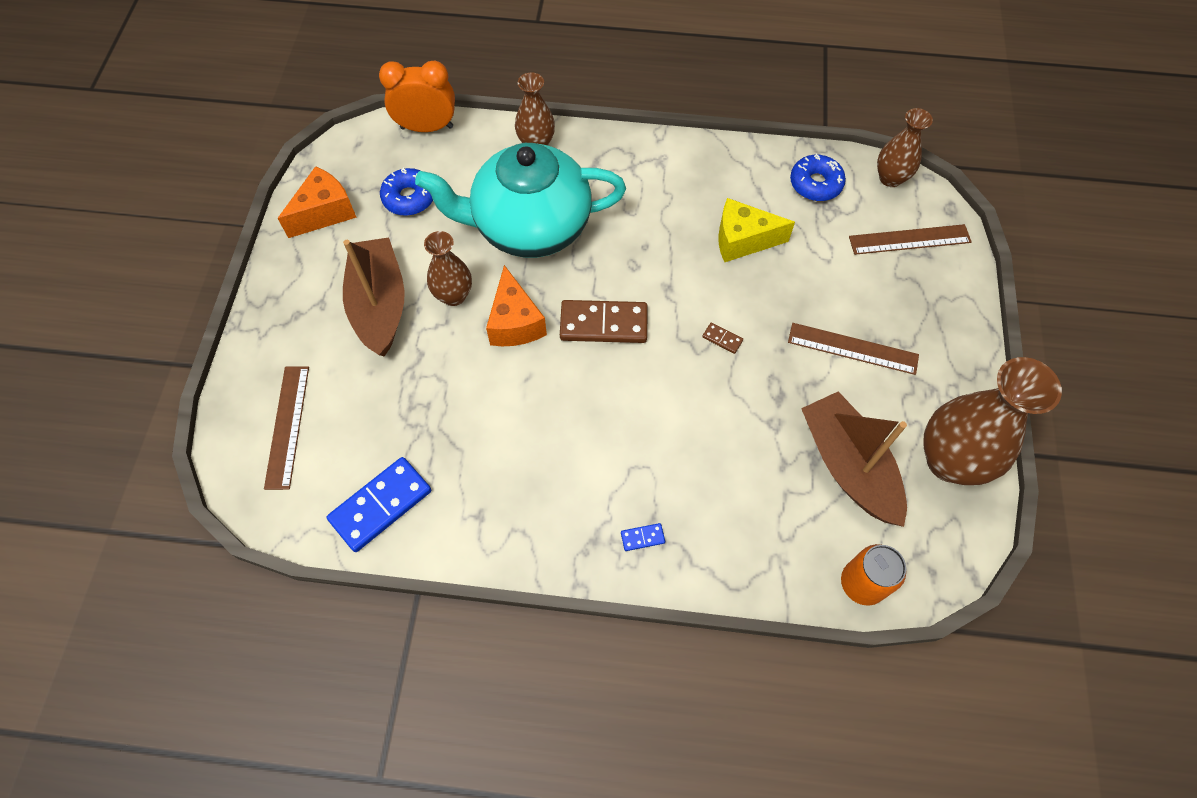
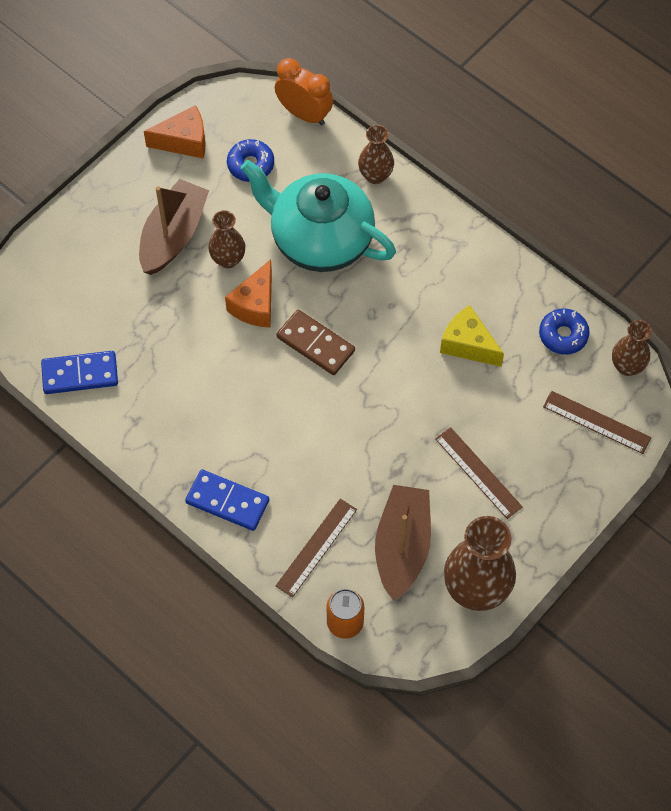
camera: 35 degrees right, 0 degrees up
(287, 426) = (57, 285): brown ruler -> brown ruler (316, 547)
(642, 537) = (227, 501): blue domino -> blue domino, size x2.33
(722, 339) = (390, 407): brown domino -> none

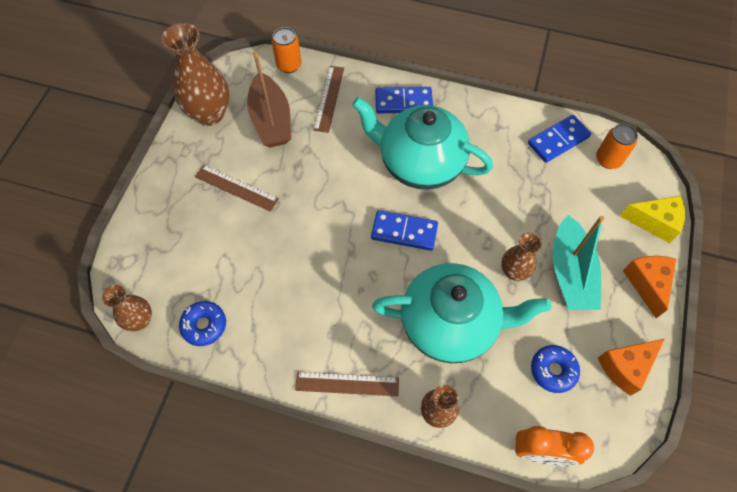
camera: 155 degrees right, 0 degrees up
(42, 329) = (608, 159): none -> orange can
(173, 235) = (570, 273): brown boat -> turquoise boat
(254, 414) = (420, 163): none -> turquoise teapot
(255, 305) = (468, 243): orange cheese -> orange cheese (647, 284)
(315, 344) = (404, 232): brown domino -> blue domino
(467, 345) = (283, 282): yellow cheese -> yellow cheese (654, 222)
(596, 422) = (155, 262): brown ruler -> brown ruler (347, 383)

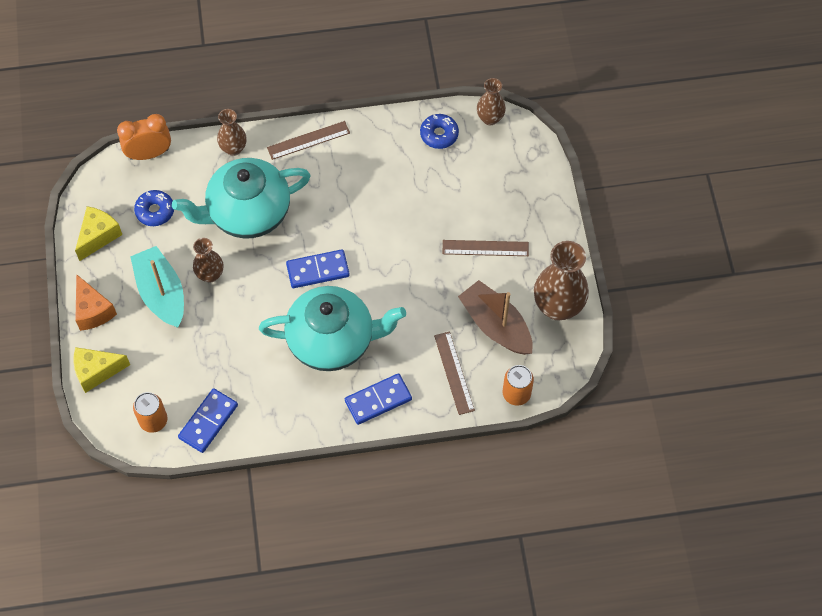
camera: 155 degrees right, 0 degrees up
(625, 367) = (98, 236): orange cheese -> yellow cheese

